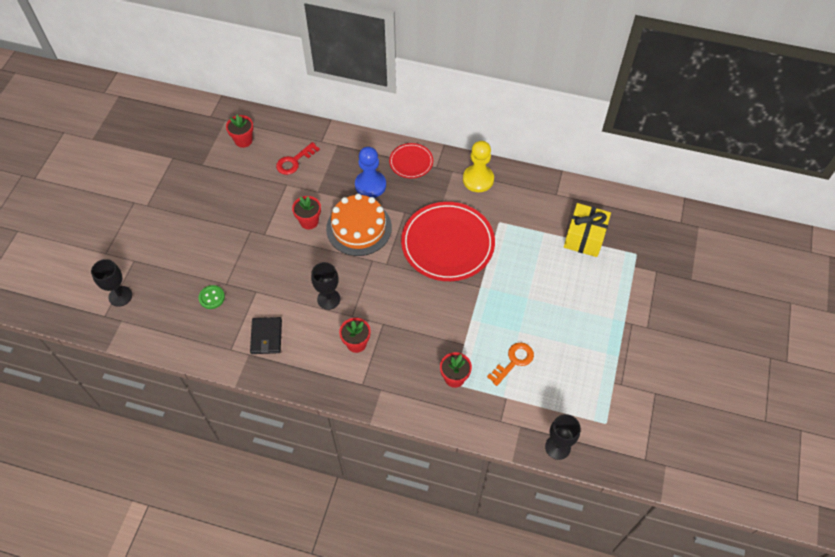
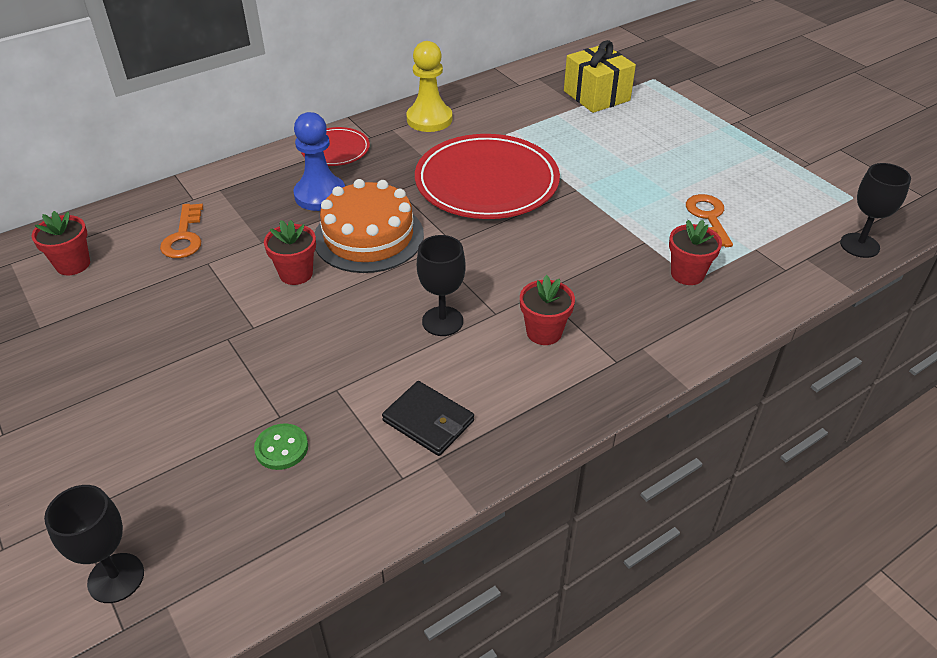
camera: 50 degrees left, 15 degrees down
(294, 161) = (184, 237): red key -> orange key

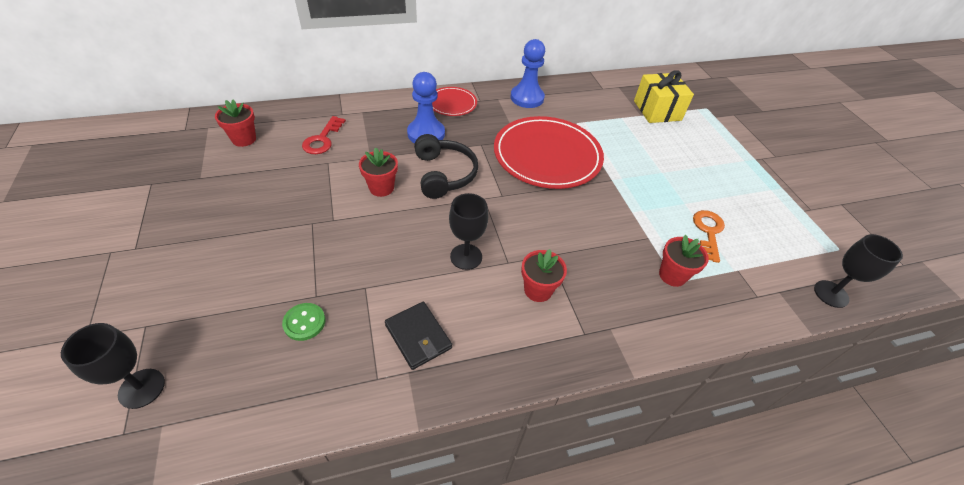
camera: 15 degrees right, 5 degrees up
(184, 237) = (322, 139): orange key -> red key
(368, 236) = (444, 174): orange cake -> black headphones
(429, 119) = (527, 98): yellow pawn -> blue pawn

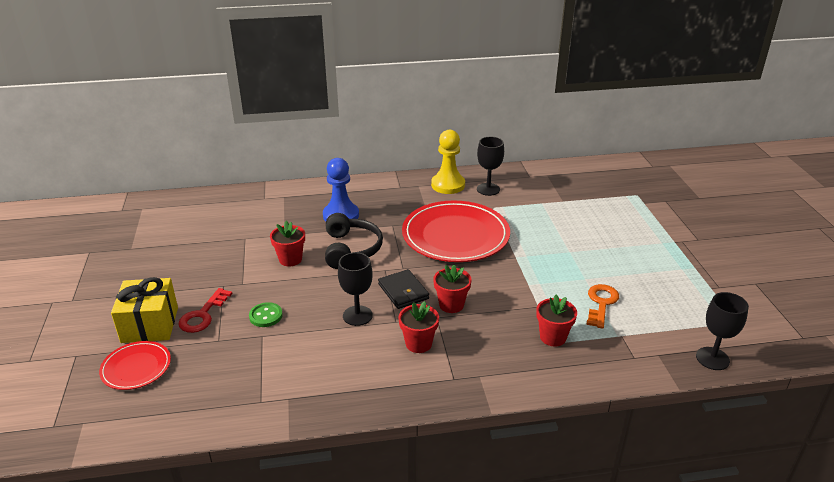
camera: 10 degrees right, 15 degrees down
(142, 388) = (70, 397): black goblet -> black goblet (488, 189)
(244, 139) = (172, 218): red flower pot -> red flower pot (451, 305)
(304, 322) = (206, 359): green button -> green button (266, 316)
(322, 139) = (243, 219): red key -> red key (203, 315)
(418, 336) = (302, 373): black wallet -> black wallet (403, 291)
(452, 103) = (371, 190): red plate -> red plate (136, 367)
(527, 98) = (448, 185): blue pawn -> yellow pawn
(657, 110) = (582, 197): yellow gift -> yellow gift (150, 325)

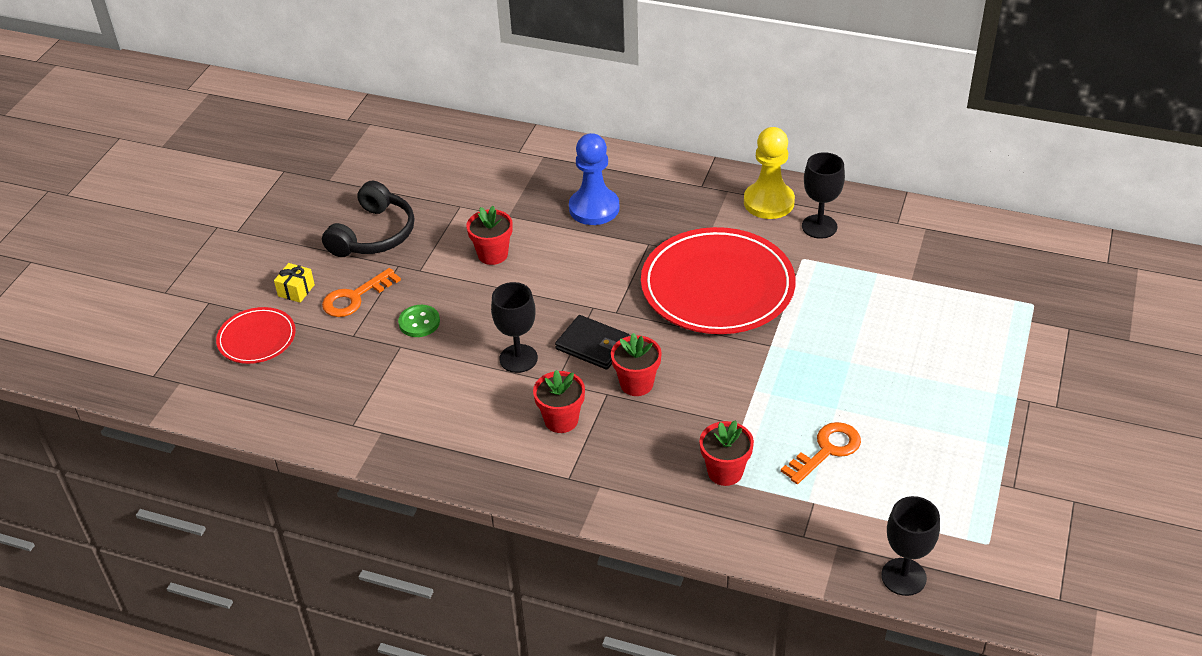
camera: 30 degrees right, 10 degrees up
(150, 325) = (296, 290): yellow gift -> yellow gift, size x0.47
(203, 315) = (355, 297): red key -> orange key
(351, 249) = (573, 264): black headphones -> black headphones (374, 234)
(403, 291) = (593, 345): black wallet -> black wallet turned 60 degrees counterclockwise

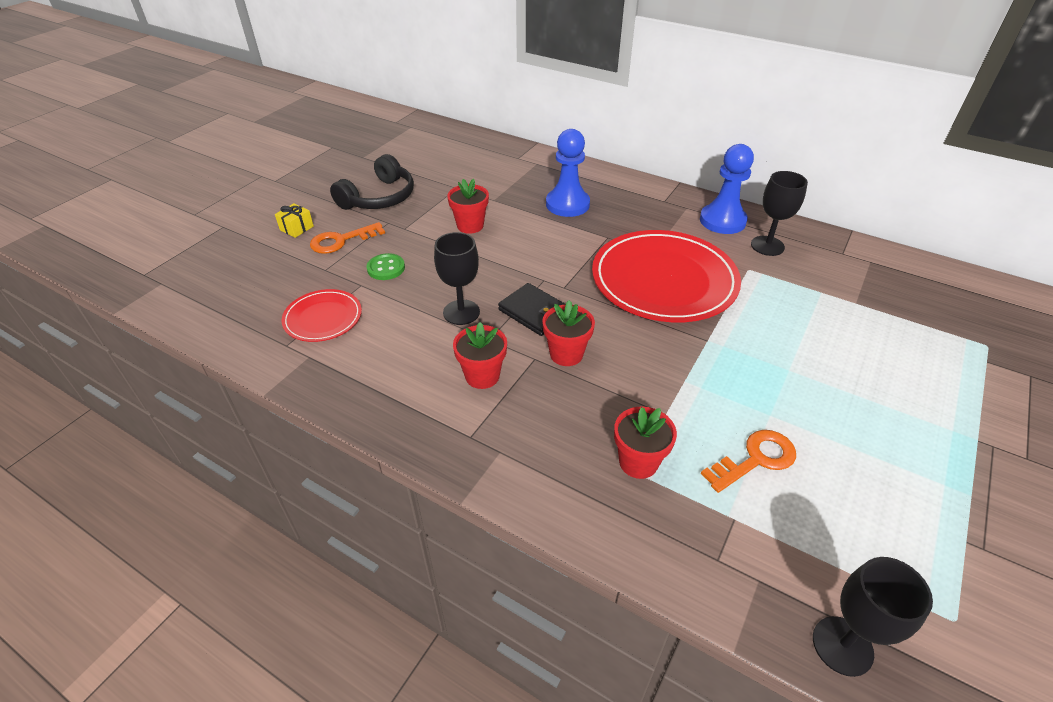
camera: 10 degrees right, 0 degrees up
(257, 338) = (244, 259): red plate -> red plate (323, 318)
(768, 202) = (722, 221): yellow pawn -> blue pawn

